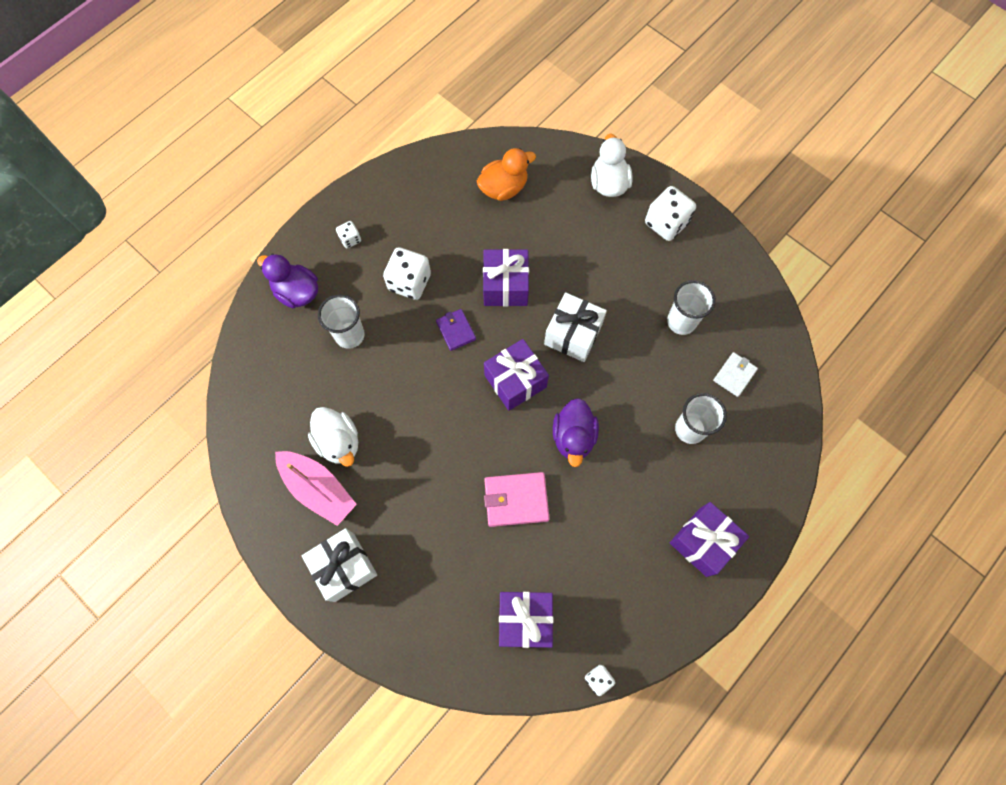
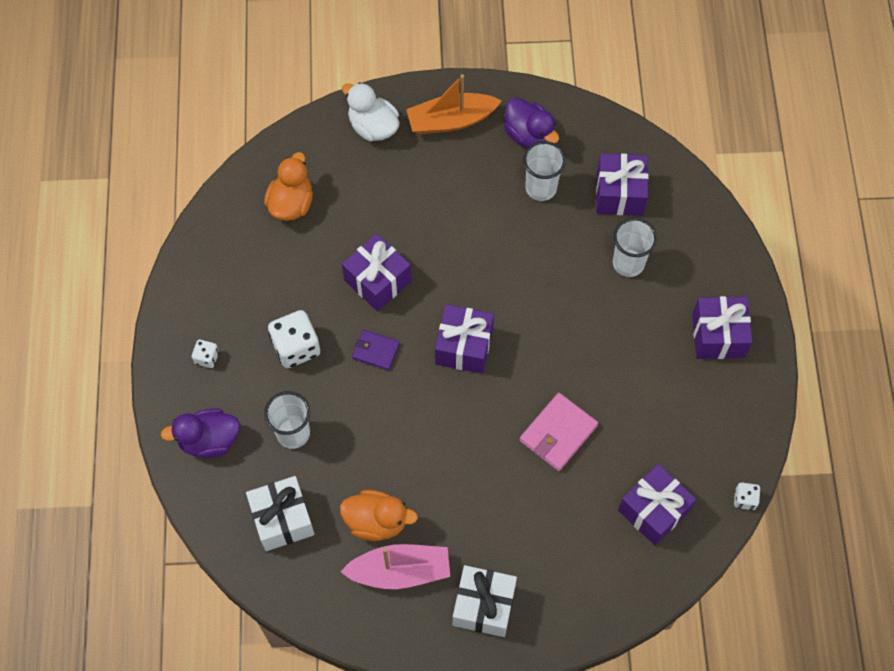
camera: 45 degrees left, 5 degrees down
(339, 442) = (376, 521): white duck -> orange duck
(573, 334) = (470, 271): white gift -> white gift (282, 519)
(573, 437) = (551, 347): purple duck -> purple duck (529, 135)
(666, 223) = (451, 120): white dice -> orange boat
(734, 375) = (619, 194): white wallet -> purple gift

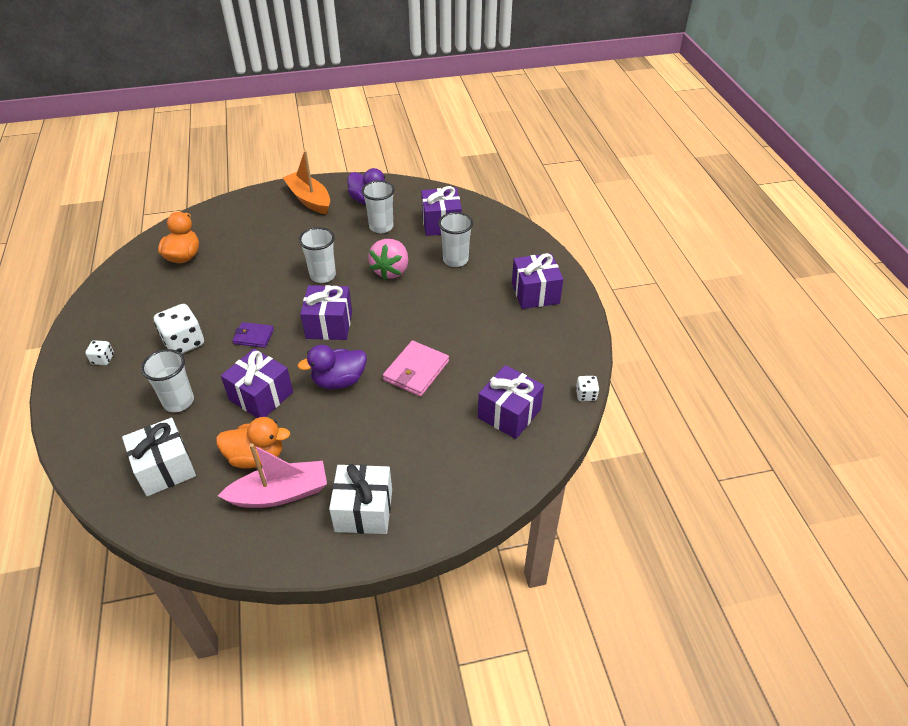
camera: 10 degrees left, 20 degrees down
(209, 440) = (99, 417): purple duck -> purple duck (339, 381)
(373, 127) = (249, 208): white duck -> none
(377, 281) = (254, 293): purple gift -> purple gift (261, 396)
(451, 120) = (309, 199): orange boat -> orange boat turned 75 degrees clockwise
(461, 264) = (323, 276): none -> white cup
(545, 269) = (391, 271): none -> pink strawberry

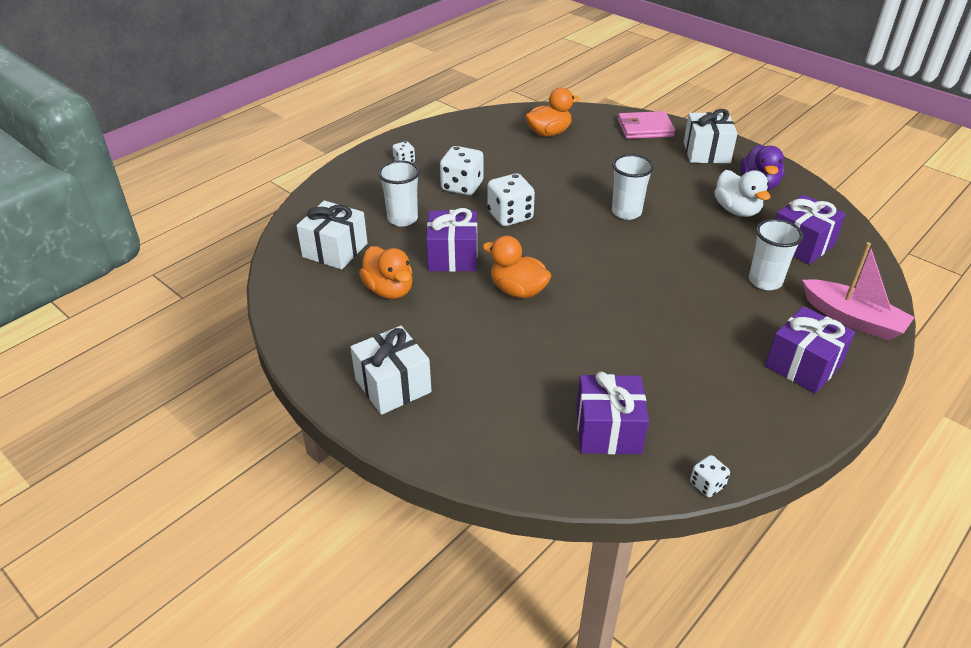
camera: 55 degrees right, 5 degrees down
(254, 336) = (510, 216): purple wallet -> white dice
(280, 493) = (365, 324): pink boat -> pink boat (852, 319)
(309, 199) = (706, 152): orange boat -> white gift
(329, 325) = (574, 248): purple gift -> none
(339, 381) = (518, 290): purple duck -> orange duck
(381, 227) = (736, 210): white cup -> white duck
(391, 271) = (689, 248): pink strawberry -> none
(416, 371) = (585, 332): pink wallet -> pink wallet (645, 128)

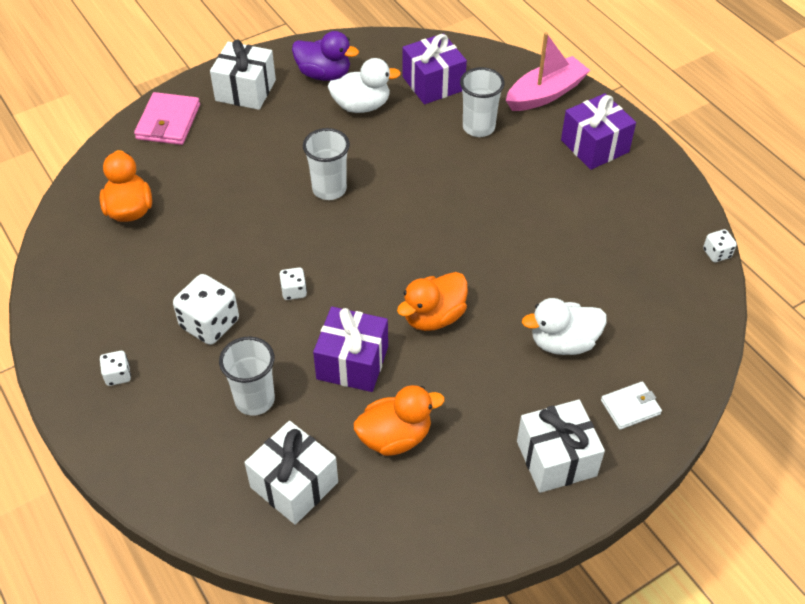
camera: 75 degrees left, 10 degrees up
(465, 430) = (630, 407): none -> white wallet
(510, 216) = (294, 291): white dice -> white dice, size x0.52
(524, 374) = (563, 342): none -> white duck
(608, 430) = (648, 299): purple gift -> none

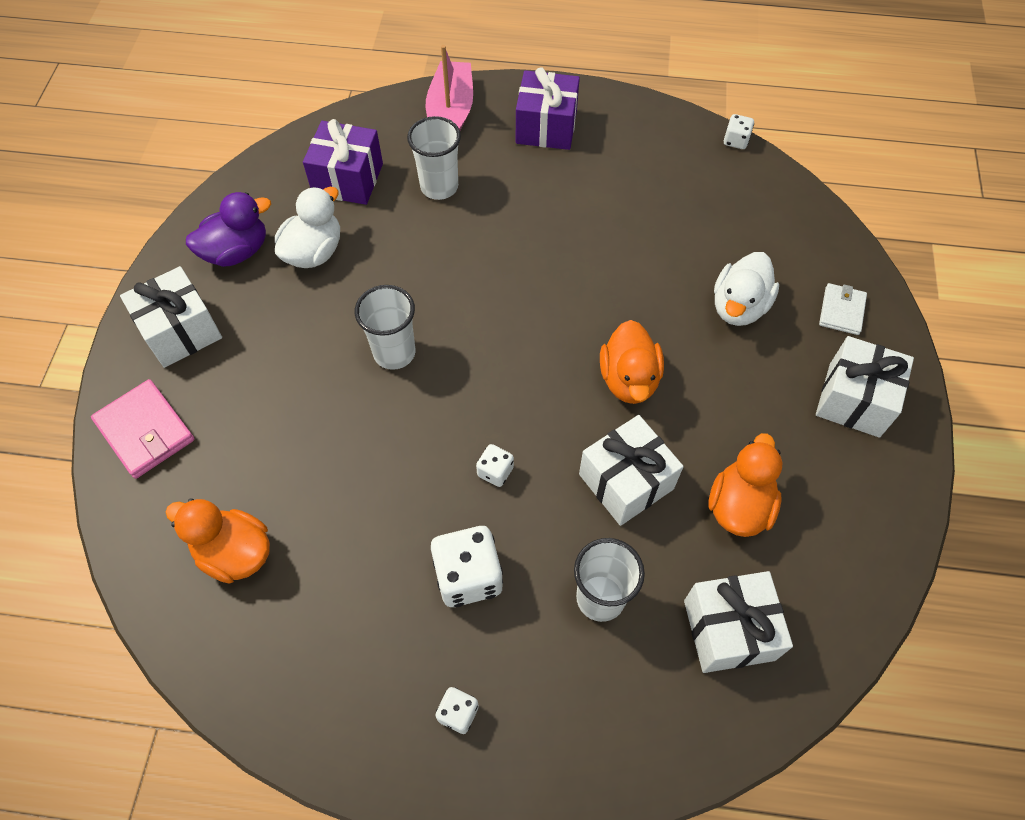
camera: 50 degrees left, 10 degrees up
(352, 363) = (626, 481): purple gift -> white gift

